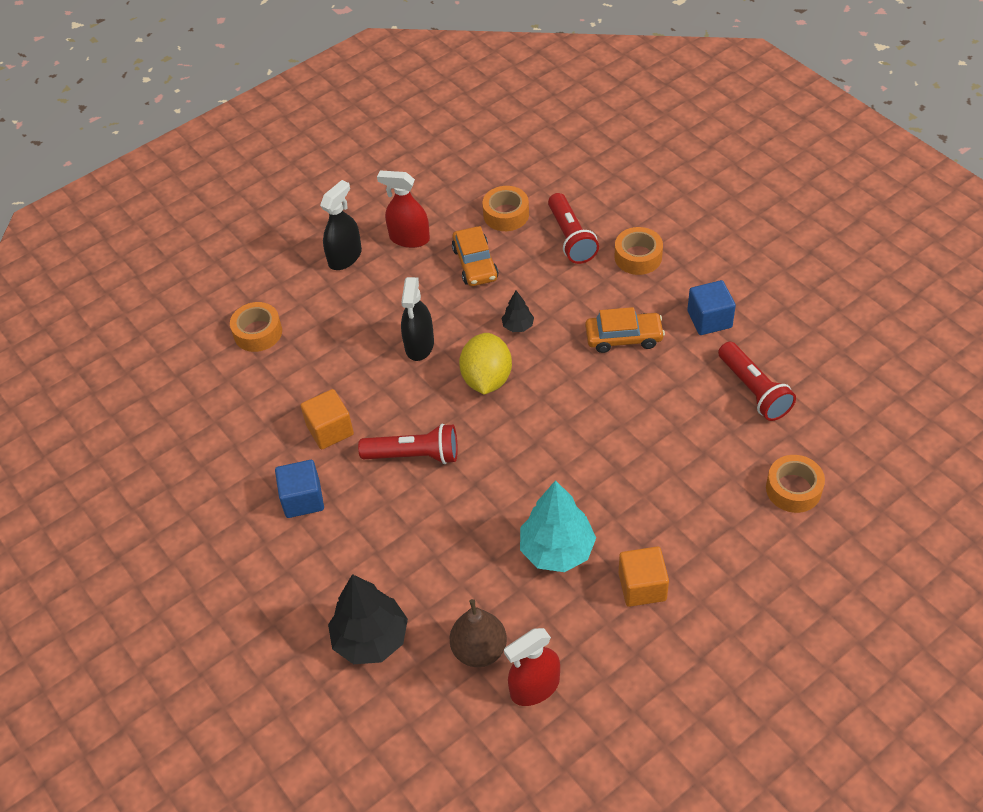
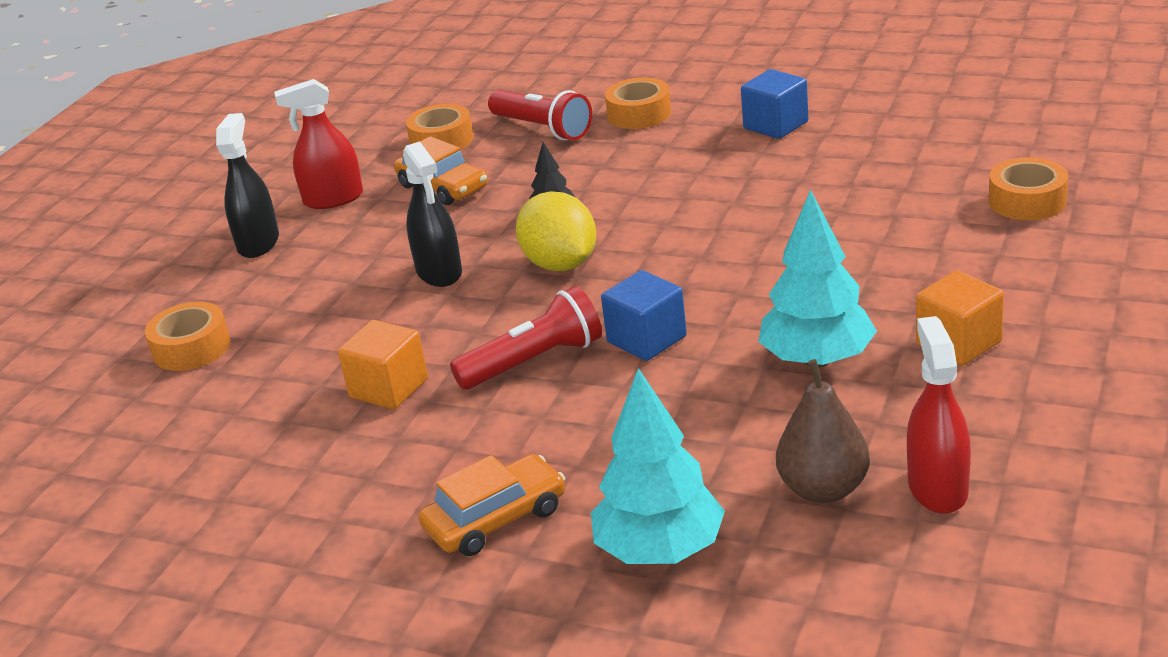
camera: 30 degrees left, 20 degrees down
(303, 499) = (414, 465): blue cube -> blue cube (646, 339)
(371, 639) = (660, 550): black tree -> turquoise tree
(535, 687) = (937, 488): red spray bottle -> red spray bottle turned 150 degrees clockwise
(624, 337) = (693, 172): orange car -> orange car (496, 519)
(753, 390) = (889, 153): red flashlight -> none

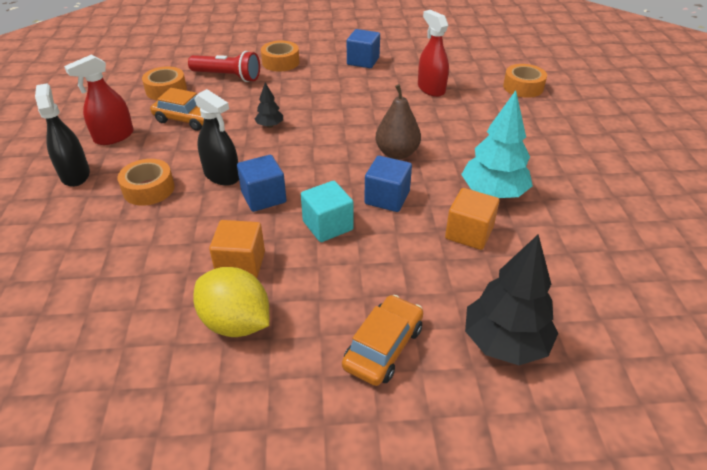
camera: 30 degrees left, 10 degrees up
(191, 348) = (67, 263): orange tape -> orange tape (148, 189)
(475, 310) = (263, 197): none -> blue cube
(534, 361) = (327, 225): red flashlight -> turquoise cube
(560, 264) = (298, 158): yellow lemon -> yellow lemon (236, 323)
(660, 550) = (505, 342): turquoise tree -> black tree
(823, 489) = (563, 275): brown pear -> brown pear (397, 153)
(937, 488) = (620, 259): red spray bottle -> red spray bottle (431, 89)
(958, 343) = (557, 170): orange cube -> orange cube (469, 233)

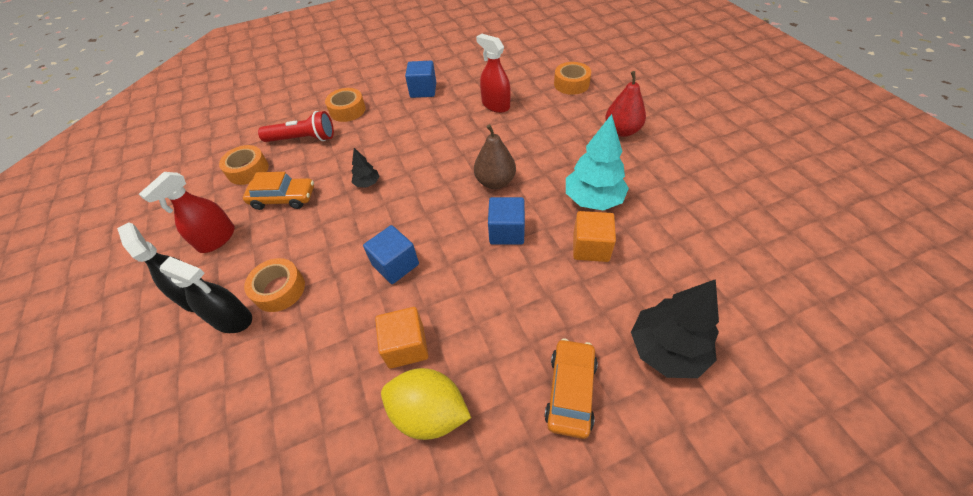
camera: 15 degrees left, 10 degrees up
(222, 175) = (345, 252): black spray bottle -> black spray bottle (232, 319)
(327, 225) = (467, 278): turquoise cube -> none
(558, 140) = (622, 131): none -> red pear

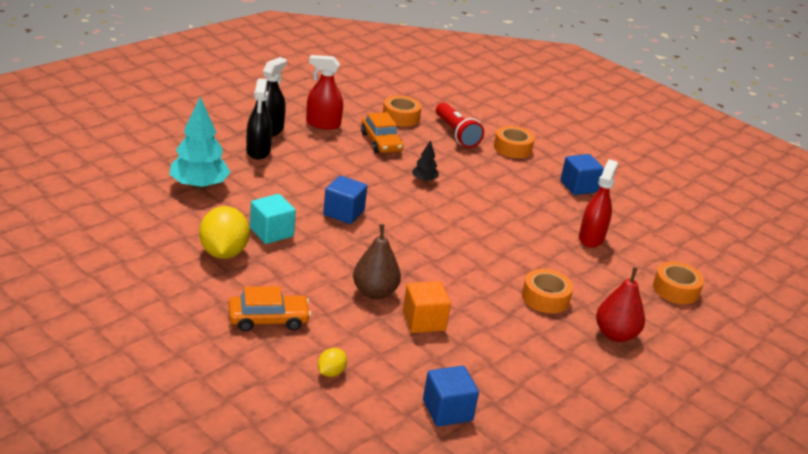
camera: 60 degrees right, 20 degrees down
(279, 289) = (292, 164): orange tape -> orange tape (545, 298)
(406, 346) = (271, 232): orange cube -> turquoise cube
(495, 182) = (473, 253): brown pear -> brown pear (374, 292)
(506, 232) = (413, 267): blue cube -> blue cube (447, 410)
(593, 199) = (489, 319): turquoise tree -> turquoise tree (199, 186)
(666, 349) = (331, 372): black tree -> yellow lemon

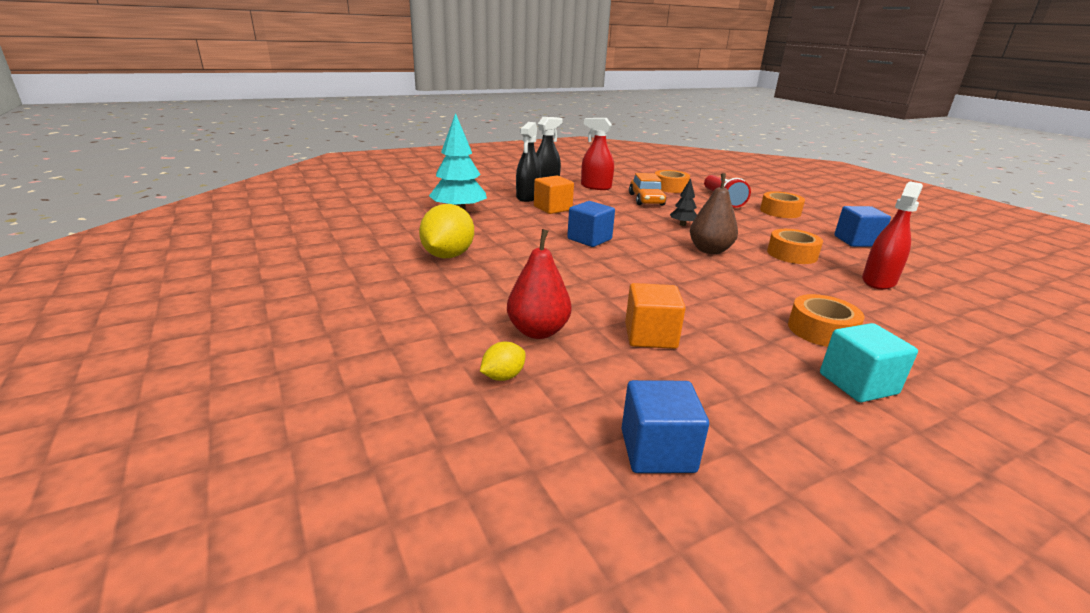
camera: 20 degrees right, 5 degrees down
(268, 319) = (457, 313): orange car -> none
(271, 232) = (507, 246): turquoise cube -> turquoise cube (858, 384)
(291, 168) = (552, 208): none -> orange cube
(374, 292) = (597, 302): brown pear -> brown pear (709, 250)
(615, 334) = (935, 383): red pear -> red pear (538, 331)
(675, 289) = (1015, 341): orange tape -> orange tape (792, 254)

